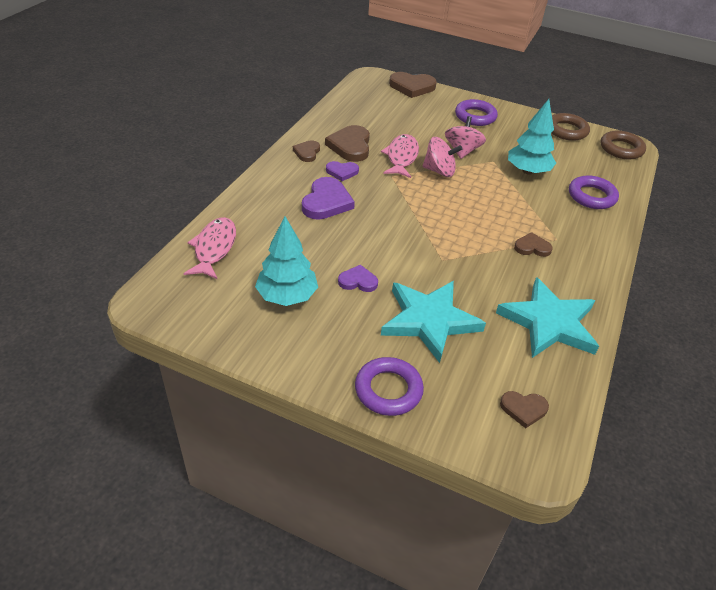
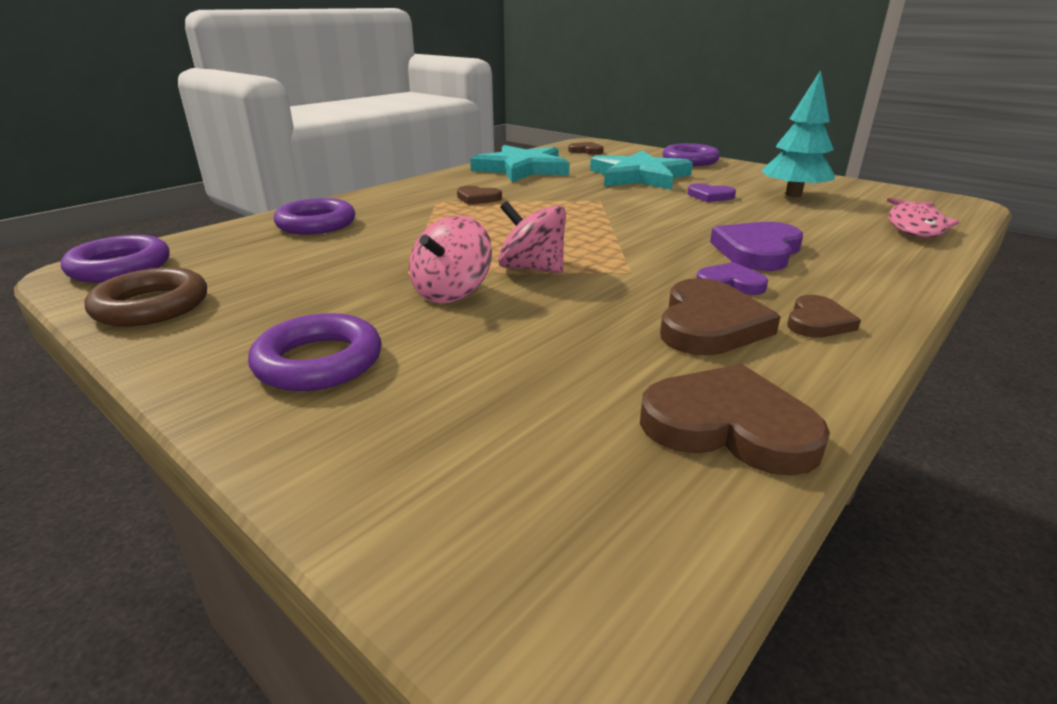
camera: 160 degrees left, 15 degrees down
(401, 157) = (595, 294): pink fish -> none
(412, 87) = (407, 514): brown heart -> brown heart (729, 426)
(527, 171) = (366, 255): turquoise tree -> none
(621, 149) = (120, 267): brown ring -> purple ring

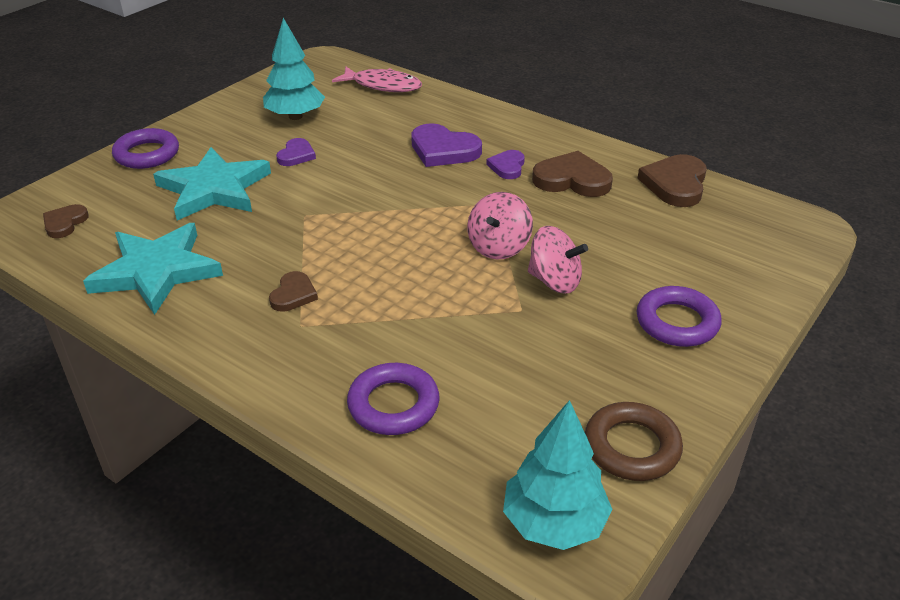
camera: 95 degrees left, 10 degrees up
(120, 267) = (554, 522): purple ring -> turquoise tree
(817, 322) = (556, 146): brown heart -> none

